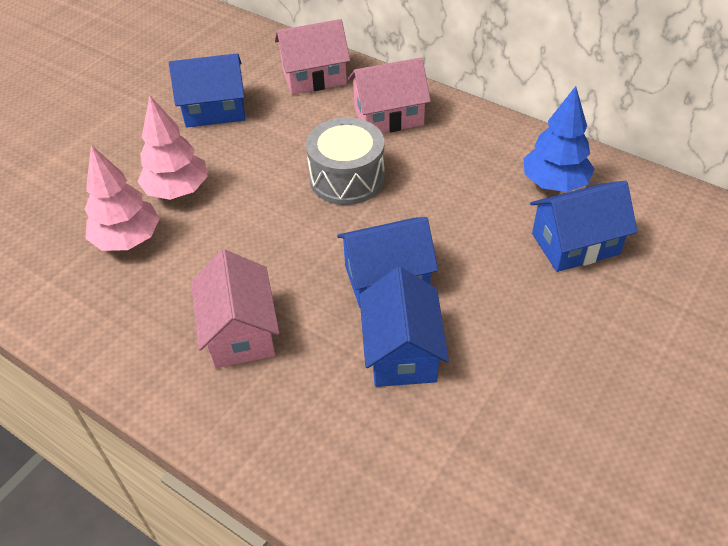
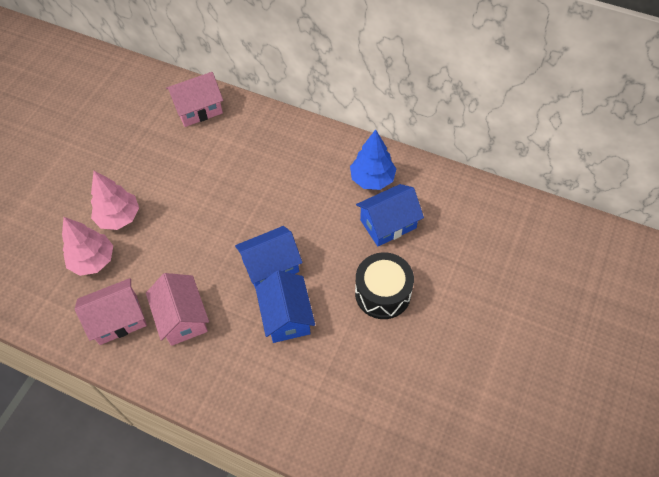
camera: 10 degrees left, 10 degrees up
(214, 110) = (131, 146): blue house -> none
(347, 178) = (234, 192): grey drum -> none
(388, 116) = (256, 137): pink house -> pink house (118, 319)
(561, 338) = (383, 293): none -> black drum

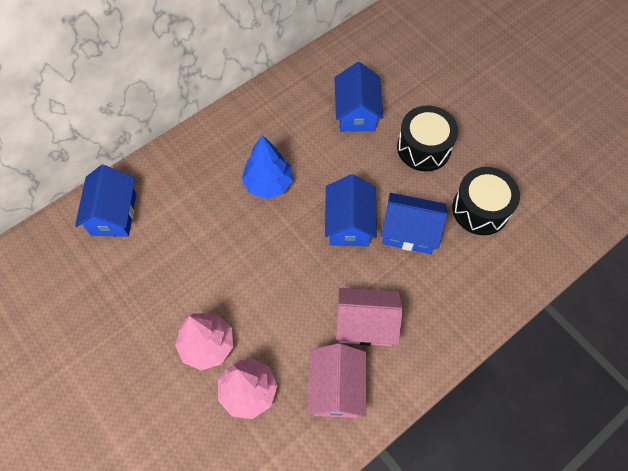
camera: 65 degrees left, 5 degrees up
(198, 109) = (113, 214): pink house -> blue house
(342, 367) = (480, 209): none -> black drum
(372, 179) = (301, 103): blue tree -> blue tree (268, 184)

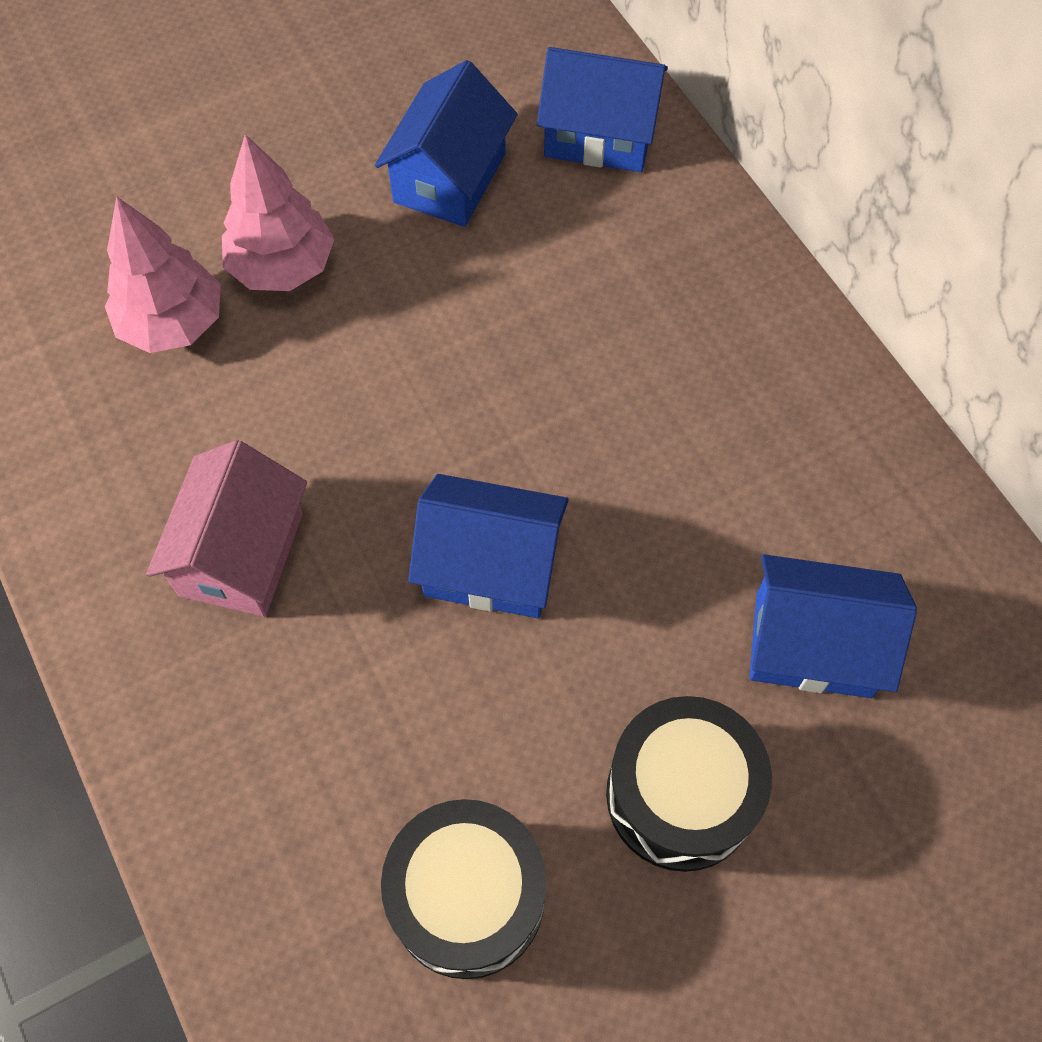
camera: 100 degrees right, 0 degrees up
(268, 184) = (626, 414): blue tree -> none
(336, 388) = (127, 473): pink house -> none
(409, 232) = (440, 698): blue house -> blue house (450, 178)

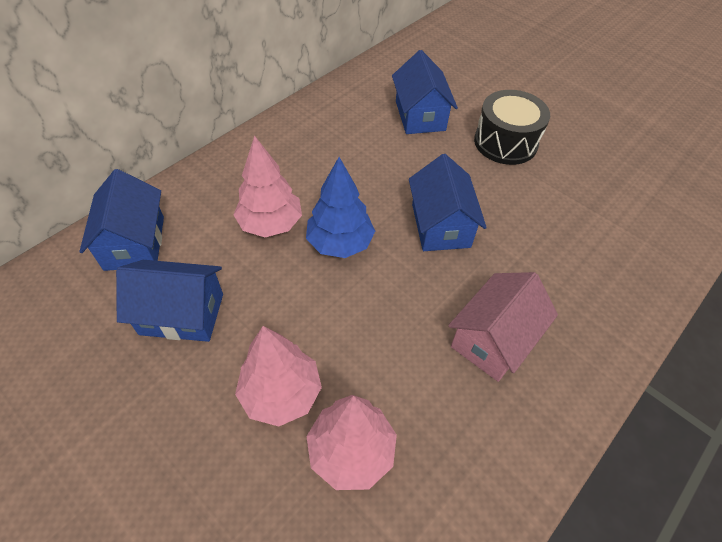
camera: 110 degrees left, 10 degrees down
(242, 554) = (493, 339): pink house -> pink house turned 45 degrees counterclockwise
(467, 897) = (590, 196): black drum -> none
(506, 396) = (340, 243): none -> blue tree
(580, 308) = (270, 224): none -> pink tree

